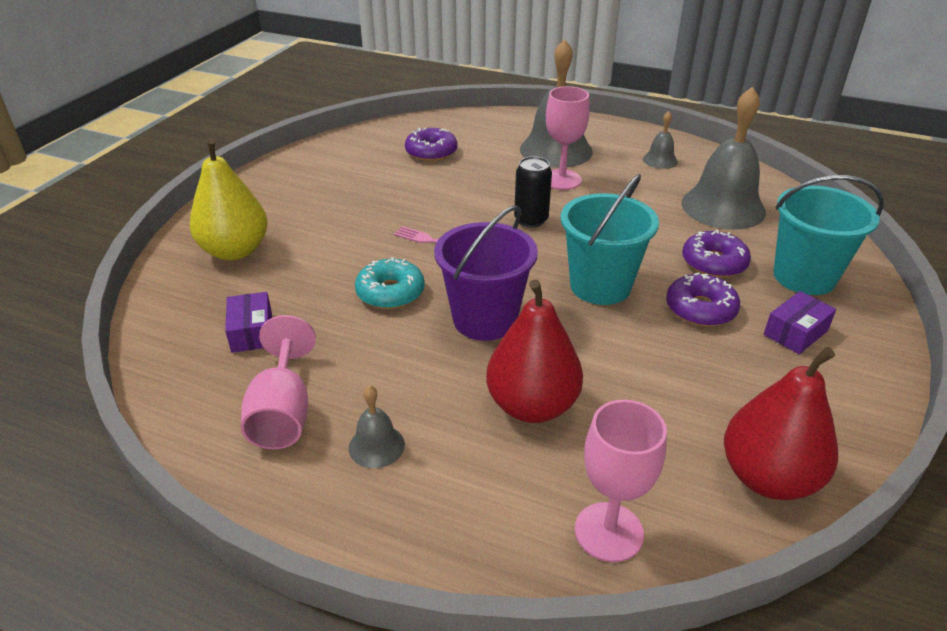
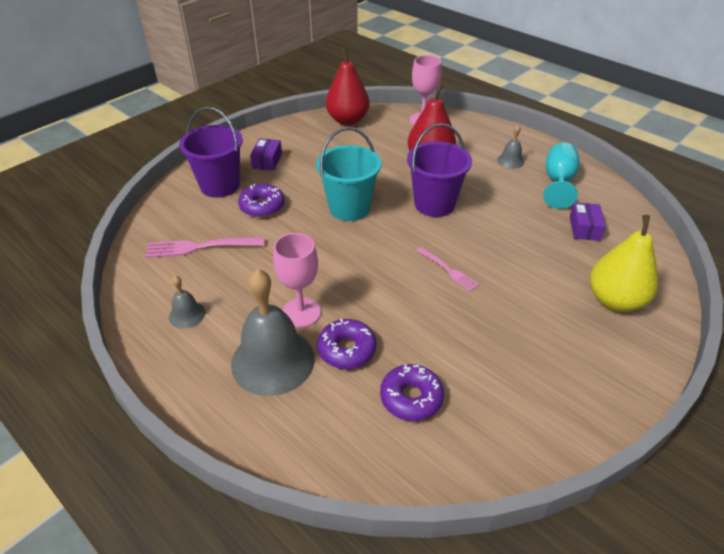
camera: 160 degrees left, 5 degrees up
(283, 413) = (558, 182): pink goblet -> turquoise goblet
(390, 292) = (490, 235): turquoise donut -> none
(531, 220) = (360, 272): black can -> none
(700, 309) = (303, 182): purple donut -> purple donut (347, 349)
(723, 207) = (200, 247): grey bell -> pink fork
(795, 332) = (267, 161): purple box -> purple box turned 60 degrees counterclockwise
(804, 277) = (220, 186): turquoise bucket -> purple bucket

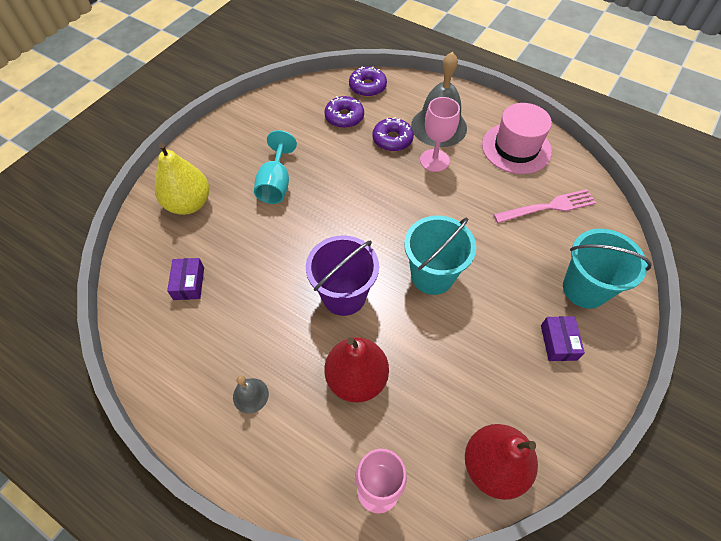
camera: 170 degrees right, 15 degrees up
(187, 314) = (516, 148): grey bell -> pink hat
(220, 186) = (584, 289): purple bucket -> turquoise bucket
(262, 206) = (522, 264): purple donut -> purple donut (367, 87)
(448, 270) = (325, 213): pink fork -> none
(558, 182) = (197, 357): turquoise goblet -> turquoise goblet (276, 184)

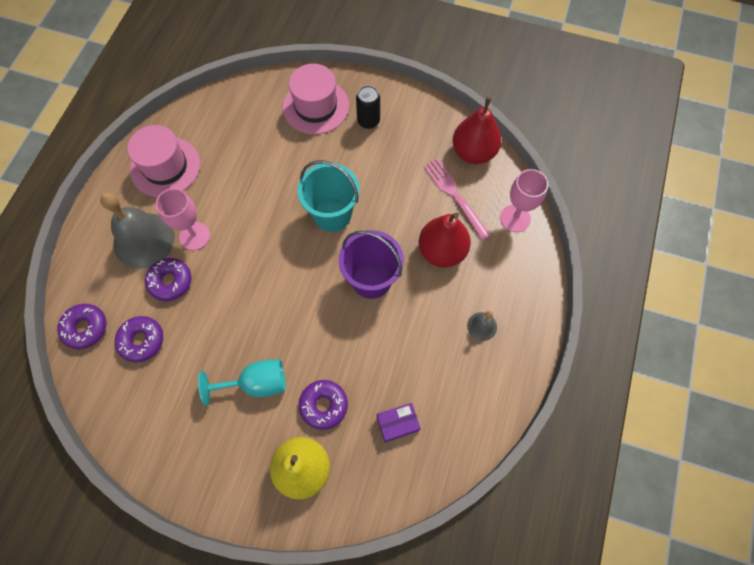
camera: 105 degrees left, 10 degrees up
(234, 228) = (324, 405): none -> purple donut
(548, 207) = (235, 135): pink fork -> pink fork (454, 195)
(558, 342) = (368, 121): purple box -> black can
(584, 289) = (315, 106): turquoise bucket -> pink hat

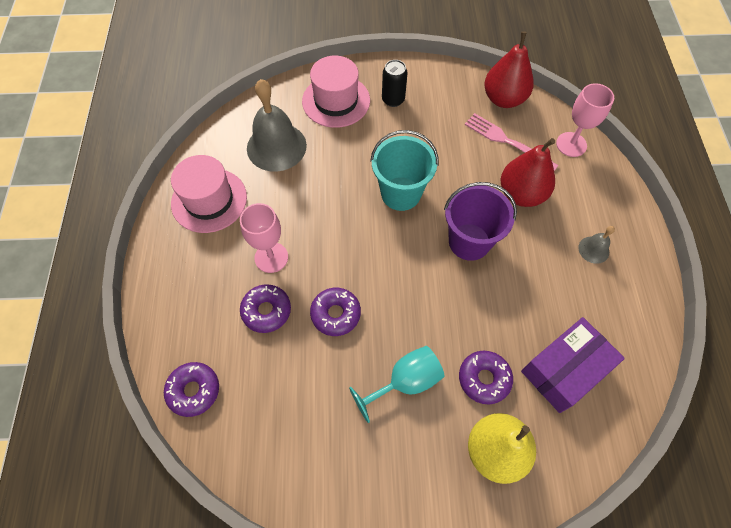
camera: 20 degrees left, 5 degrees down
(142, 341) = (263, 382): purple donut -> purple donut (335, 314)
(144, 240) = (218, 279): grey bell -> grey bell (276, 146)
(398, 423) = (564, 369): purple box -> purple box, size x1.86

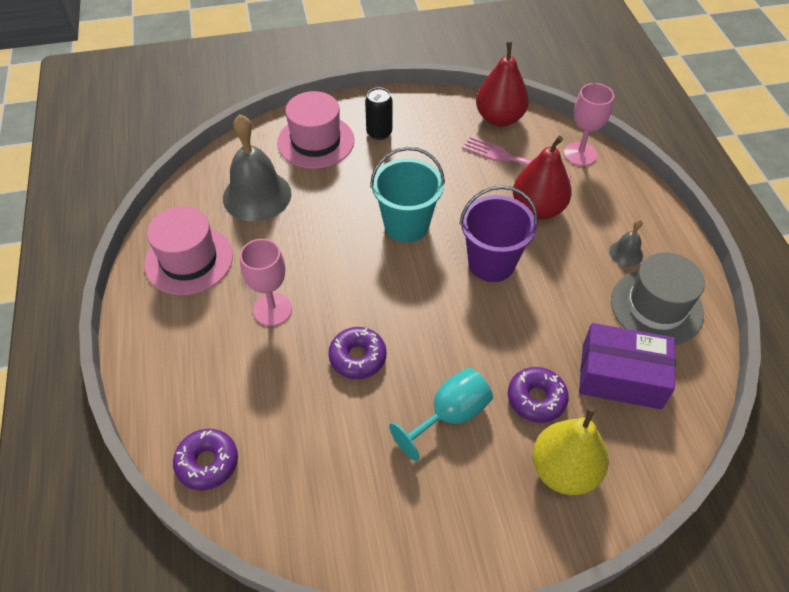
camera: 10 degrees left, 10 degrees down
(266, 311) = (277, 366): purple donut -> none
(564, 369) = (621, 376): purple box -> purple box turned 60 degrees clockwise
(611, 307) = (656, 307): none -> grey hat

